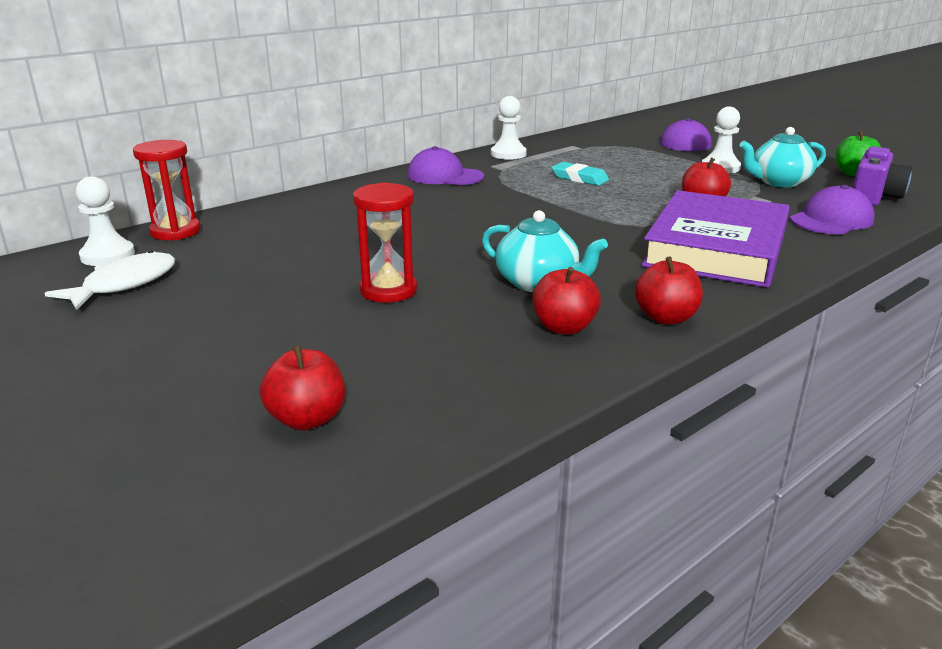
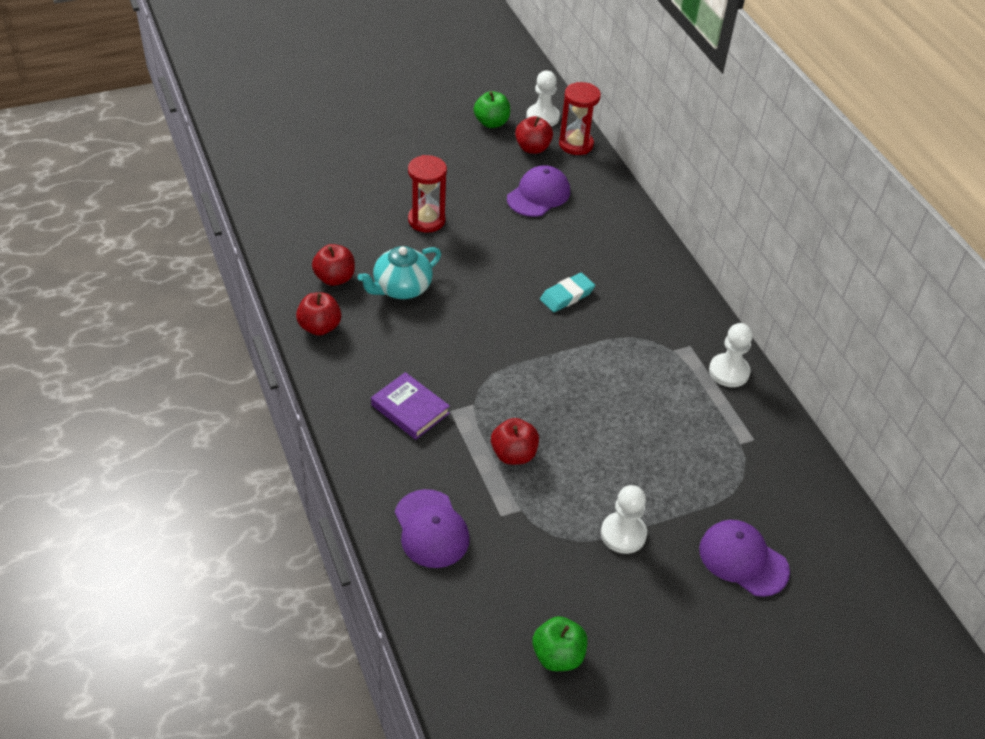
camera: 105 degrees right, 20 degrees up
(124, 284) = (491, 123): white fish -> green apple
(307, 419) = (302, 170): red apple -> red apple (532, 148)
(444, 176) = (664, 304): purple cap -> purple cap (538, 195)
(579, 178) = (624, 397): turquoise eraser -> turquoise eraser (567, 295)
(716, 248) = (410, 409): purple book -> purple book, size x0.48
(778, 182) = (554, 557): turquoise teapot -> none
(873, 197) = (475, 614): purple camera -> none

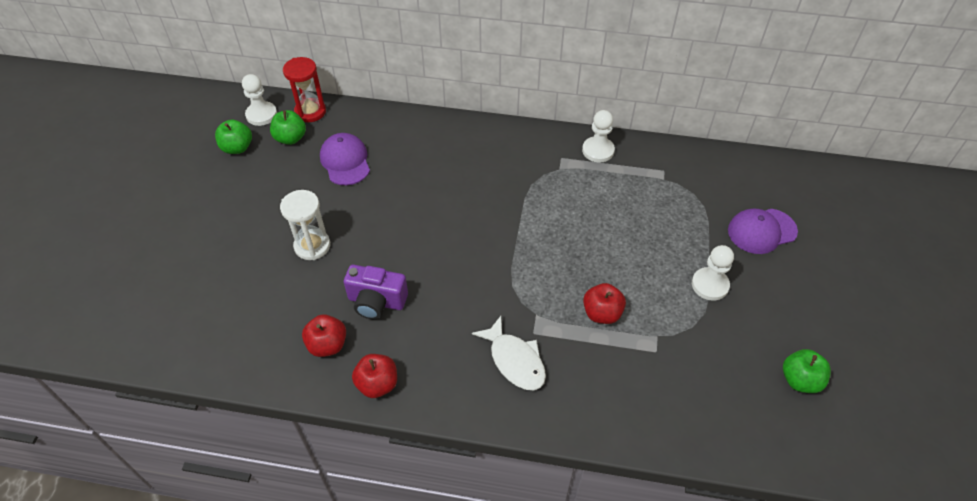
camera: 55 degrees left, 5 degrees up
(401, 288) = (376, 301): turquoise teapot -> purple camera
(410, 409) = (515, 360): purple book -> white fish
(426, 220) = (312, 246): red hourglass -> white hourglass
(431, 529) = (646, 406): purple cap -> none
(532, 148) = (290, 138): red apple -> green apple
(567, 295) = (464, 199): turquoise eraser -> none

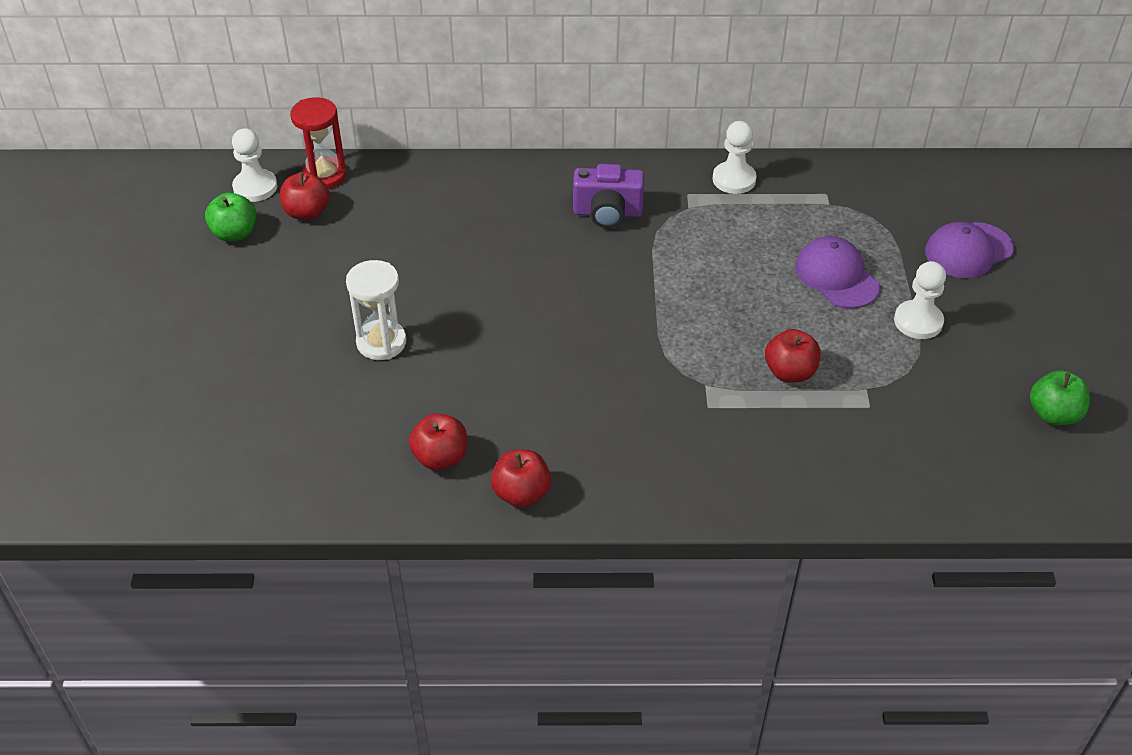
camera: 10 degrees left, 5 degrees down
(290, 138) = (307, 213): green apple -> red apple
(345, 161) = (394, 232): purple cap -> purple cap (836, 276)
(376, 301) = (490, 398): purple camera -> purple camera (607, 213)
(515, 360) = (693, 441): white fish -> none

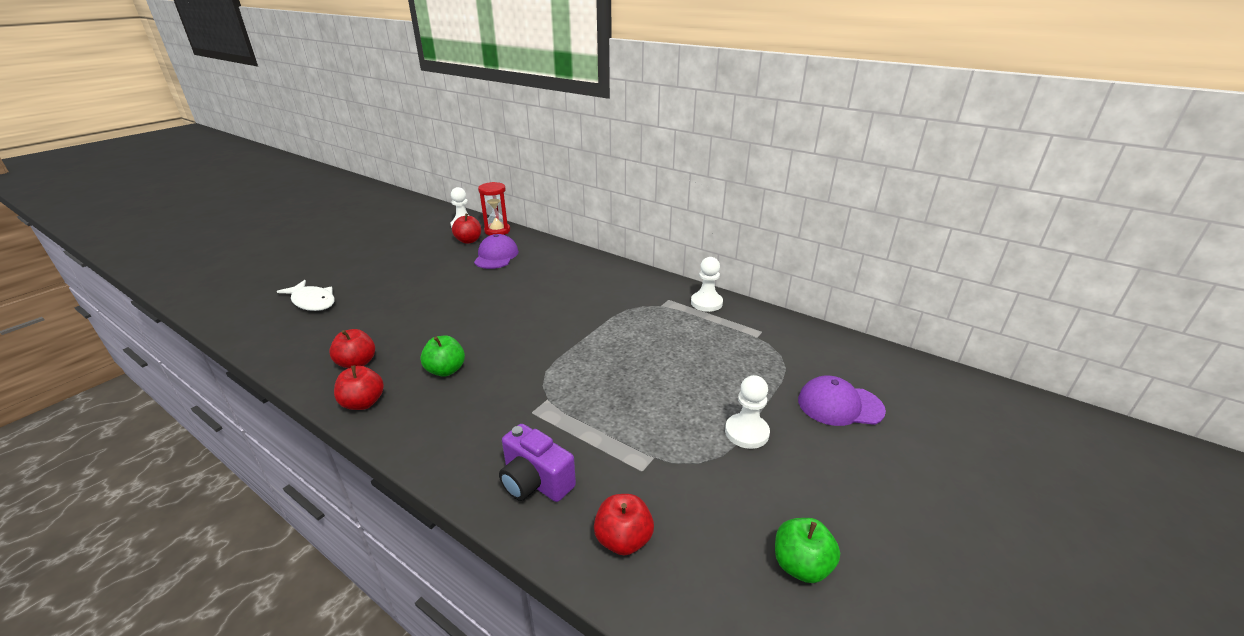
camera: 35 degrees right, 15 degrees down
(235, 233) = (428, 237): green apple -> green apple (446, 370)
(236, 414) = (312, 301): none -> white fish
(381, 342) = (416, 300): white hourglass -> none
(607, 213) = (610, 291): purple camera -> purple camera (535, 481)
(790, 372) = (611, 419): red apple -> red apple (623, 539)
(836, 276) = (714, 378): purple cap -> purple cap (496, 256)

